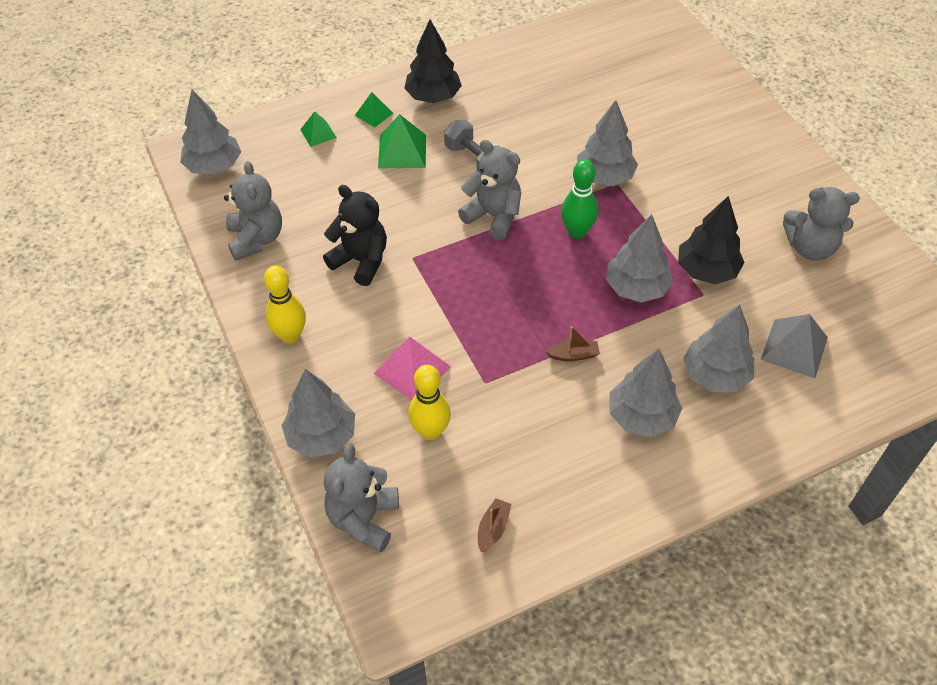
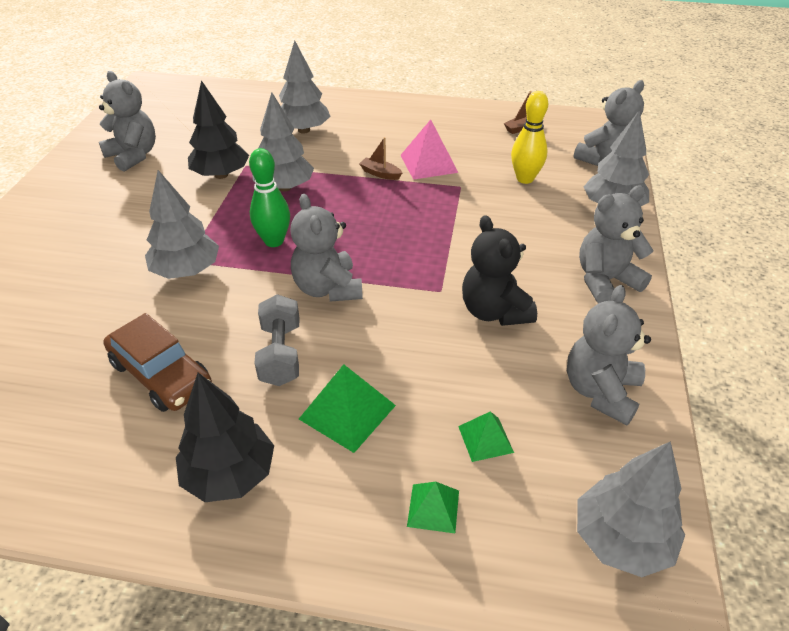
camera: 145 degrees left, 10 degrees down
(290, 335) = (605, 281): yellow bowling pin -> grey teddy bear
(374, 114) = (332, 495): green pyramid -> green pyramid (485, 439)
(412, 370) = (510, 214): pink pyramid -> pink pyramid (429, 163)
(528, 115) = (161, 374): none -> brown car
(641, 416) = (375, 133): grey tree -> none
(794, 348) = (238, 121): grey pyramid -> none

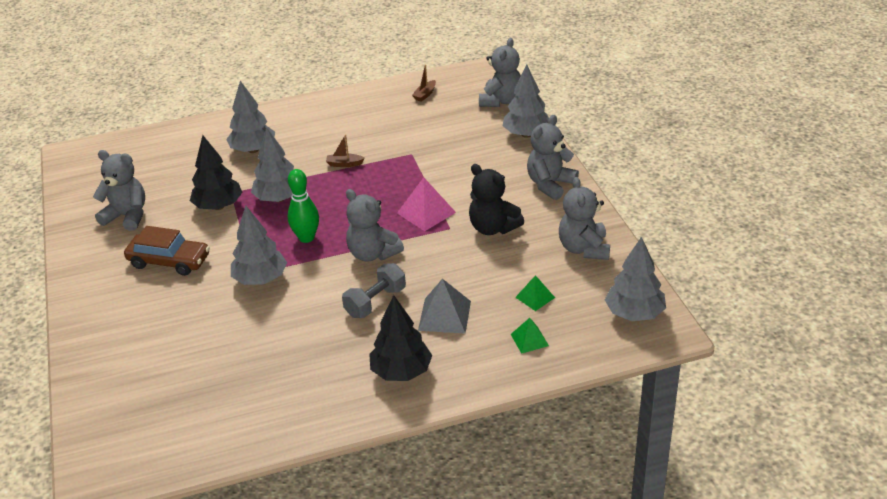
camera: 25 degrees left, 5 degrees down
(161, 374) = (307, 343): brown car -> brown car (169, 261)
(280, 354) = (375, 302): grey dumbbell -> grey dumbbell turned 75 degrees clockwise
(347, 412) = (444, 315): green pyramid -> grey pyramid
(429, 163) = (375, 144): pink pyramid -> pink pyramid (426, 212)
(525, 179) = (454, 133): yellow bowling pin -> none

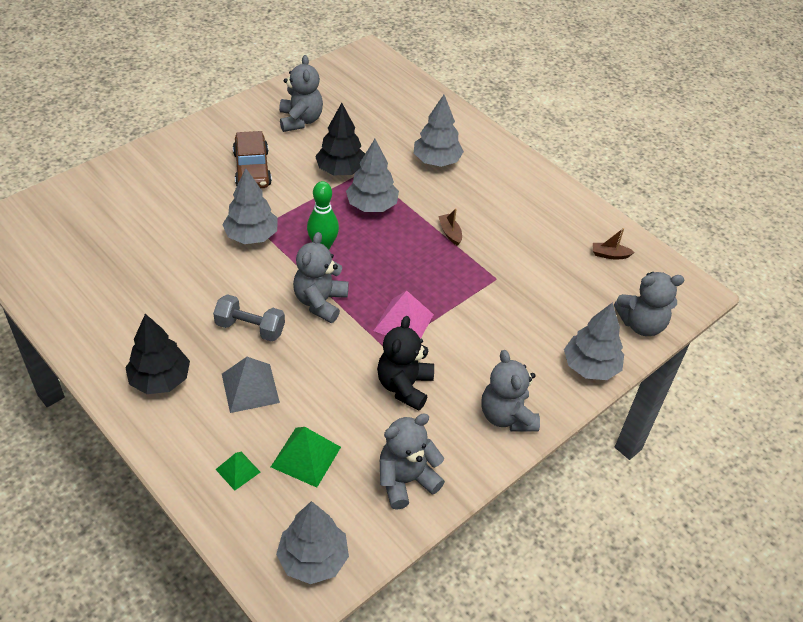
camera: 60 degrees right, 10 degrees up
(535, 297) = (306, 457): green pyramid -> green pyramid, size x1.65
(550, 184) = (507, 416): grey teddy bear -> grey teddy bear turned 120 degrees counterclockwise

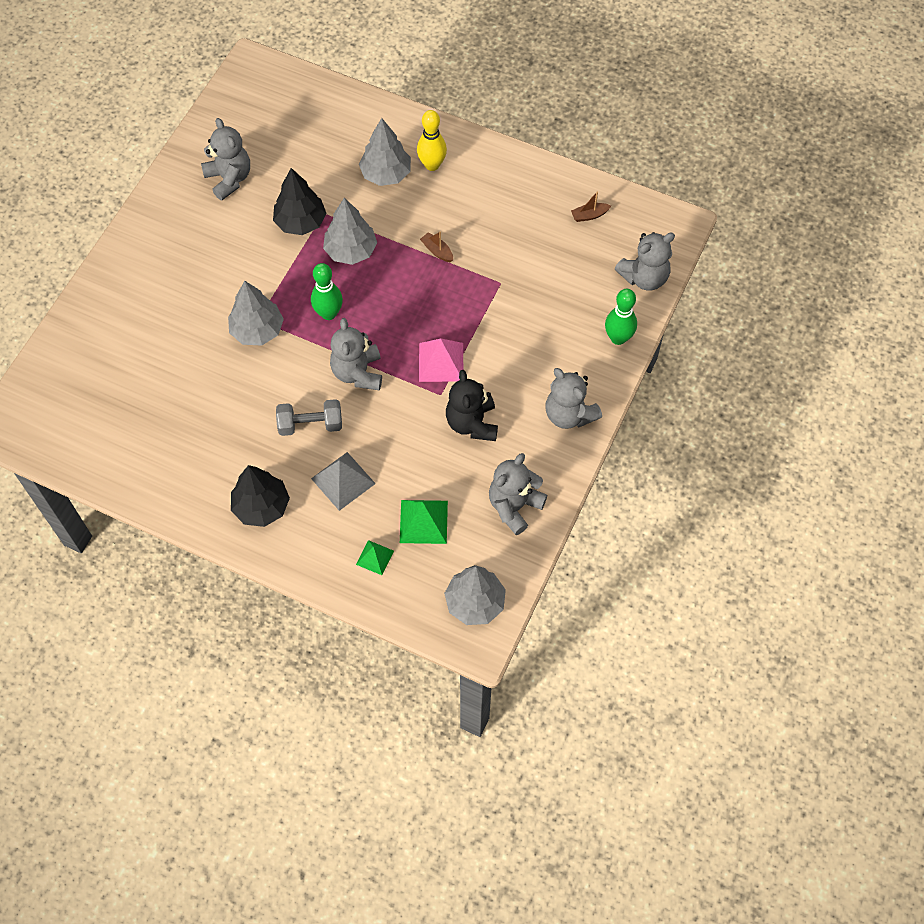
camera: 20 degrees left, 15 degrees up
(252, 169) = (215, 256): brown car -> none
(481, 168) = (432, 165): none -> yellow bowling pin
(590, 367) = (618, 338): grey tree -> green bowling pin

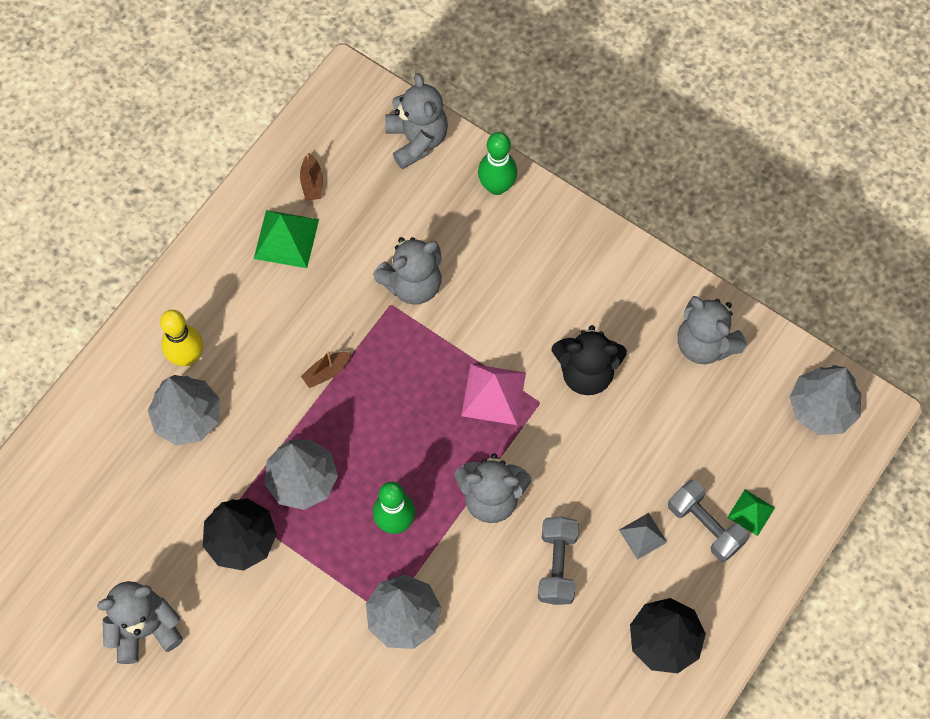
camera: 80 degrees left, 5 degrees up
(343, 481) = (642, 536): grey pyramid -> grey pyramid, size x0.61
(358, 525) = (705, 525): none -> grey dumbbell
(423, 521) = (711, 449): green pyramid -> green pyramid (286, 238)
(569, 414) = (592, 261): grey teddy bear -> grey teddy bear (412, 284)

